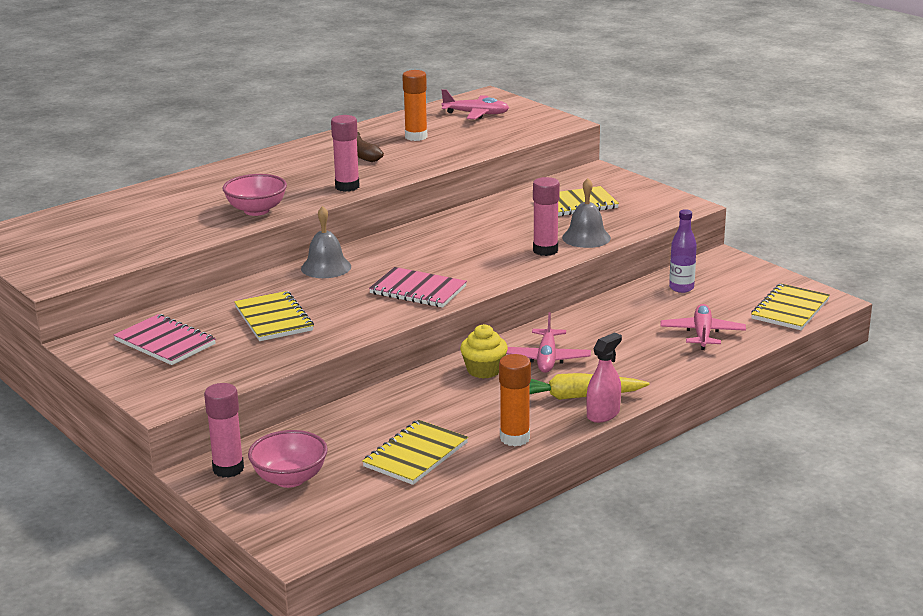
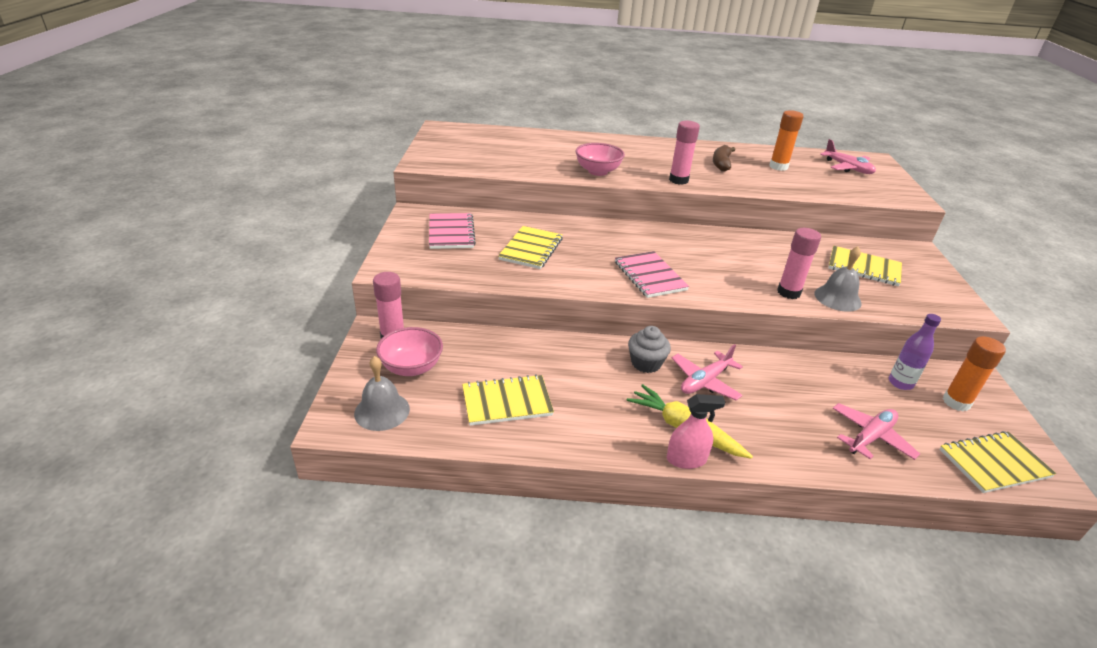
camera: 40 degrees right, 10 degrees up
(326, 267) = (615, 231): grey bell -> grey bell (382, 411)
(484, 370) = (646, 363): yellow cupcake -> grey cupcake
(514, 438) = (590, 435): orange glue stick -> orange glue stick (956, 402)

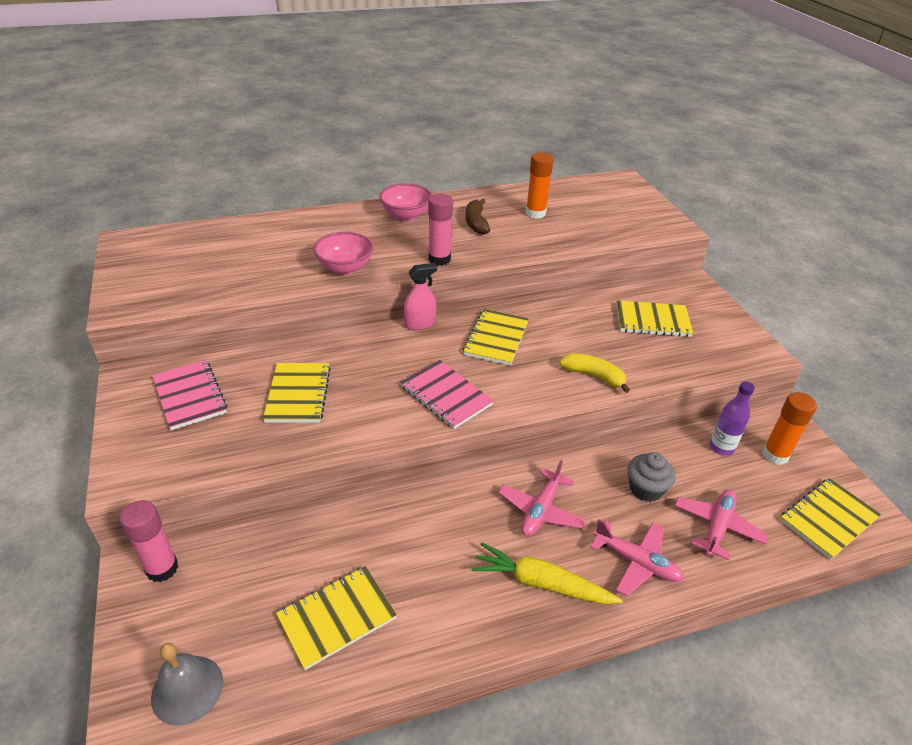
camera: 20 degrees left, 5 degrees up
(411, 367) = (202, 607): pink bowl -> pink bowl (406, 215)
(646, 363) = (472, 506): grey cupcake -> grey cupcake (645, 489)
(686, 459) = (556, 624): pink spray bottle -> pink spray bottle (420, 323)
(709, 250) = (496, 338): none -> yellow notebook
(788, 292) = (594, 376): pink glue stick -> yellow banana
(837, 298) = (642, 369): grey bell -> none
(847, 168) = (602, 199): pink plane -> pink plane (636, 562)

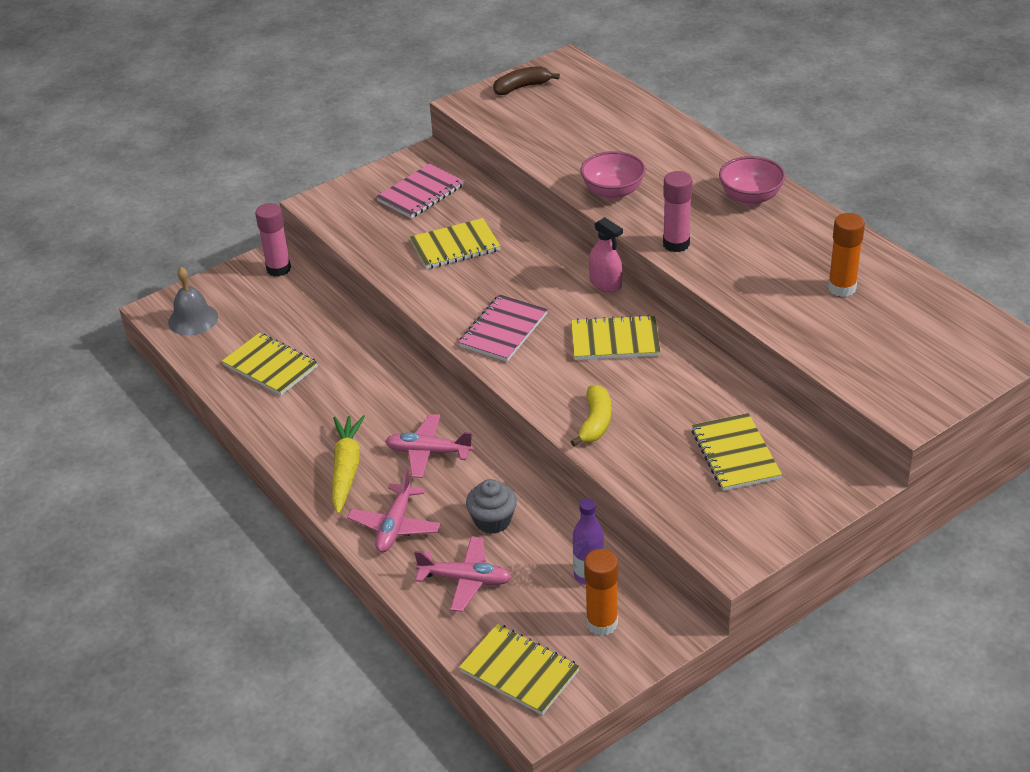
camera: 75 degrees right, 0 degrees up
(476, 223) = (776, 249): brown banana -> brown banana (522, 87)

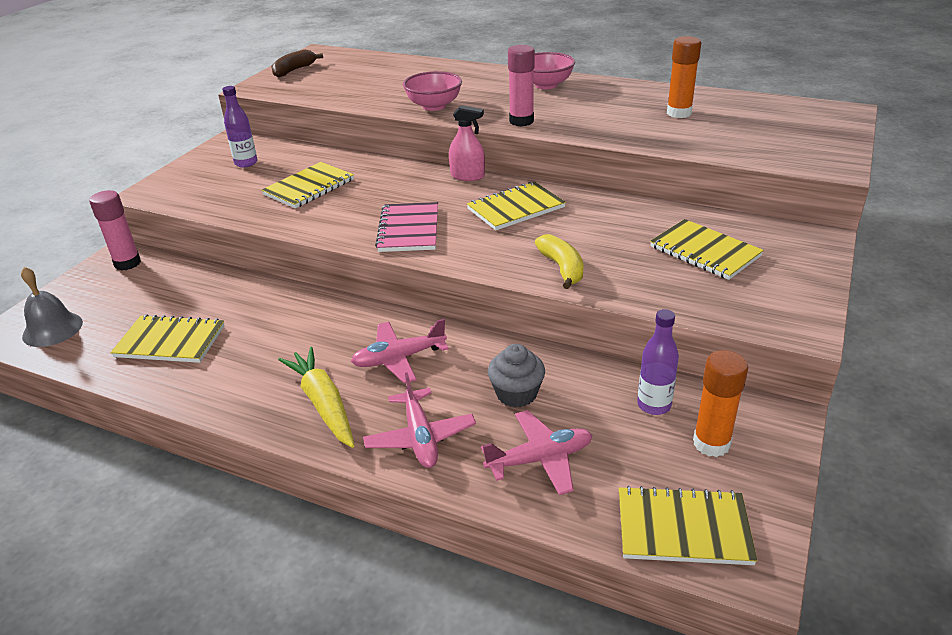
camera: 30 degrees left, 5 degrees down
(421, 193) = (246, 163): pink notebook -> purple bottle

